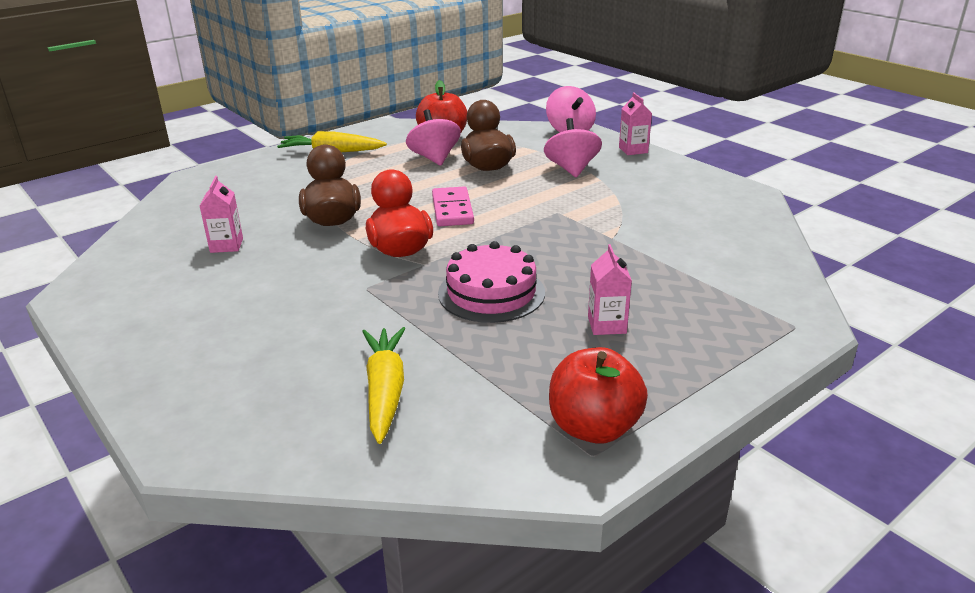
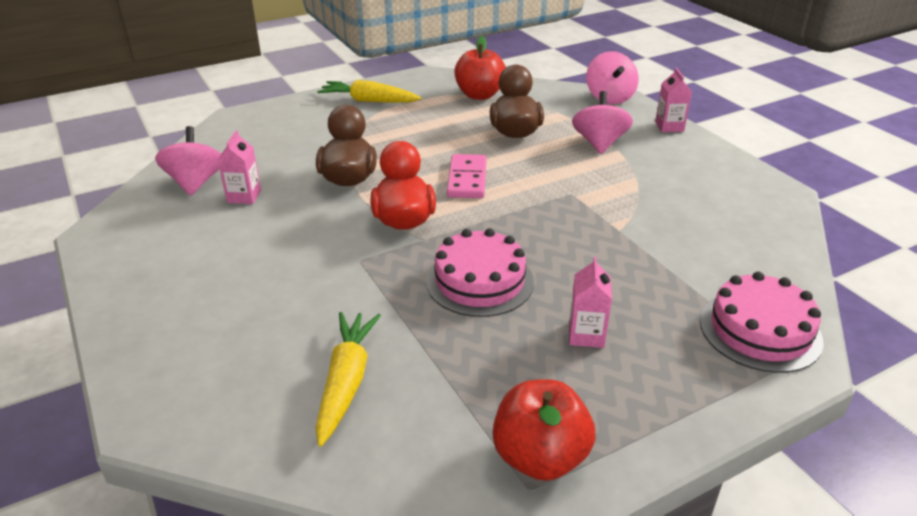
camera: 10 degrees right, 5 degrees up
(434, 158) = (465, 117): pink spinning top -> pink spinning top (195, 183)
(763, 303) = (760, 330): none -> pink cake

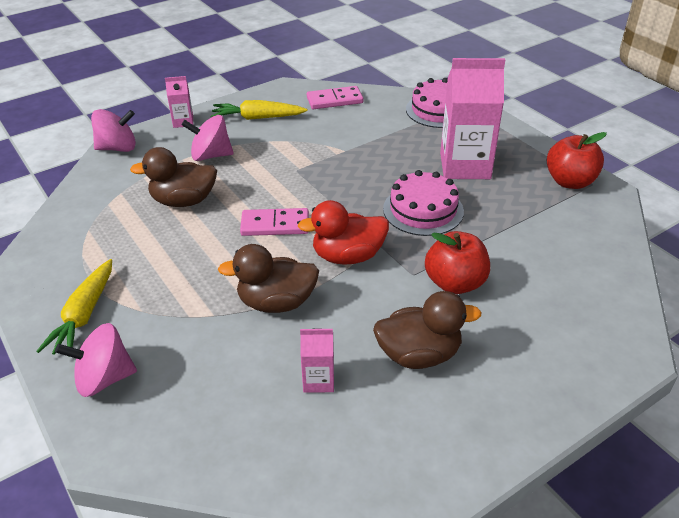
camera: 95 degrees left, 5 degrees up
(195, 183) = (292, 436): pink spinning top -> pink spinning top (104, 378)
(242, 251) = (419, 355): none -> brown duck
(346, 381) = (550, 260): yellow carrot -> yellow carrot (257, 118)
(479, 95) = (90, 227): red apple -> red apple (455, 283)
(586, 335) = (465, 166): pink carton -> pink carton, size x2.13
(757, 229) = (334, 100): none -> pink domino

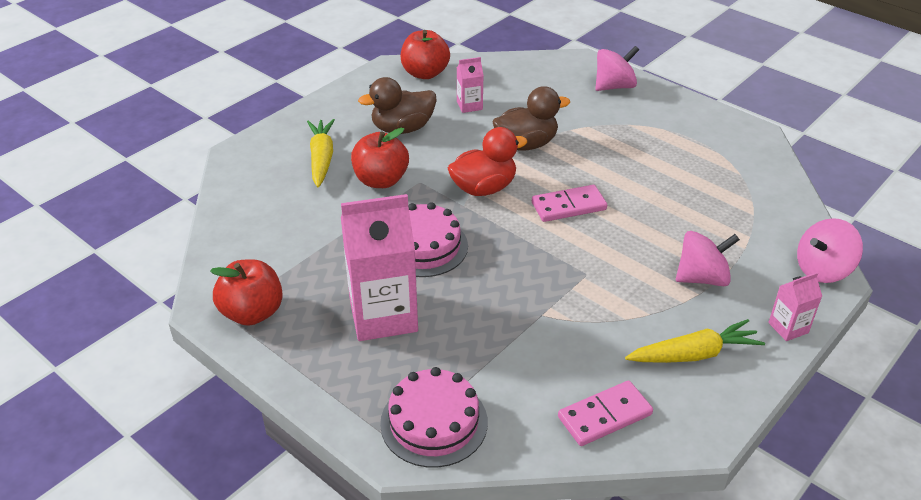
camera: 165 degrees right, 0 degrees up
(84, 315) = (667, 115): yellow carrot -> yellow carrot (321, 158)
(184, 201) = (679, 216): brown duck -> none
(362, 468) = (425, 73): none -> red apple

